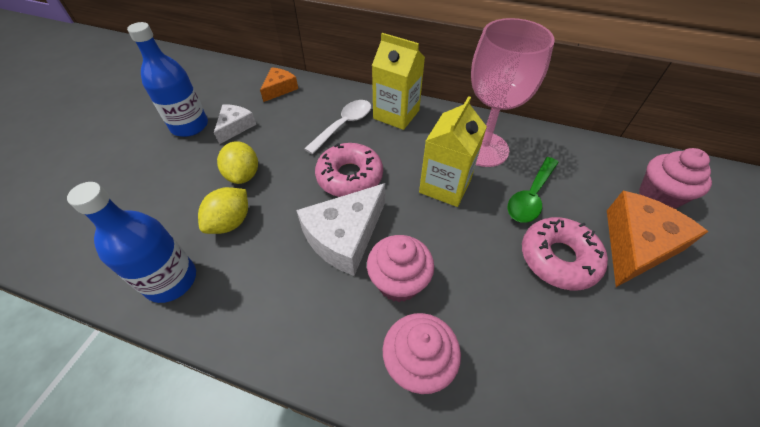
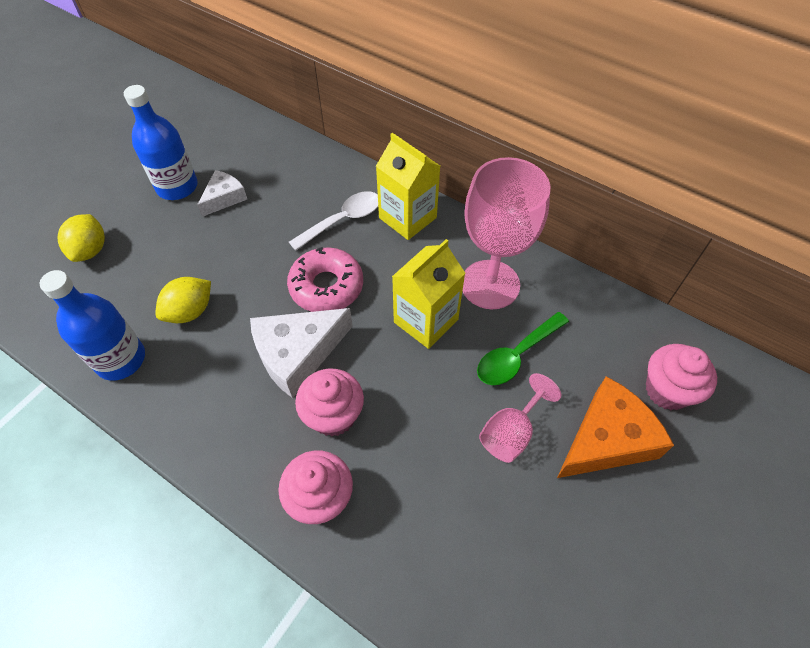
camera: 15 degrees right, 5 degrees up
(243, 175) = (217, 260): yellow lemon -> yellow lemon (90, 250)
(279, 89) = (286, 156): orange cheese -> none
(558, 258) = (511, 432): pink donut -> pink goblet

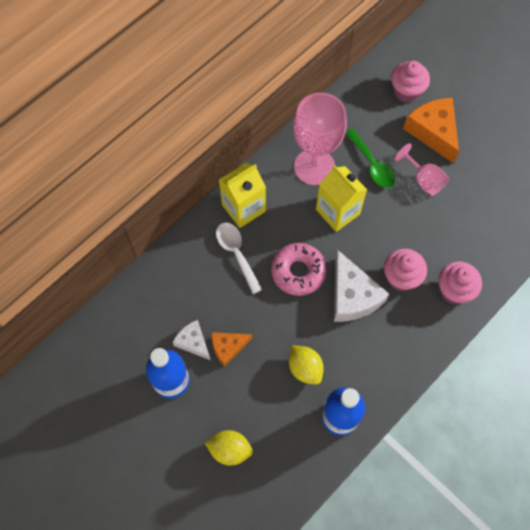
camera: 80 degrees left, 10 degrees up
(218, 230) = (228, 347): none -> orange cheese

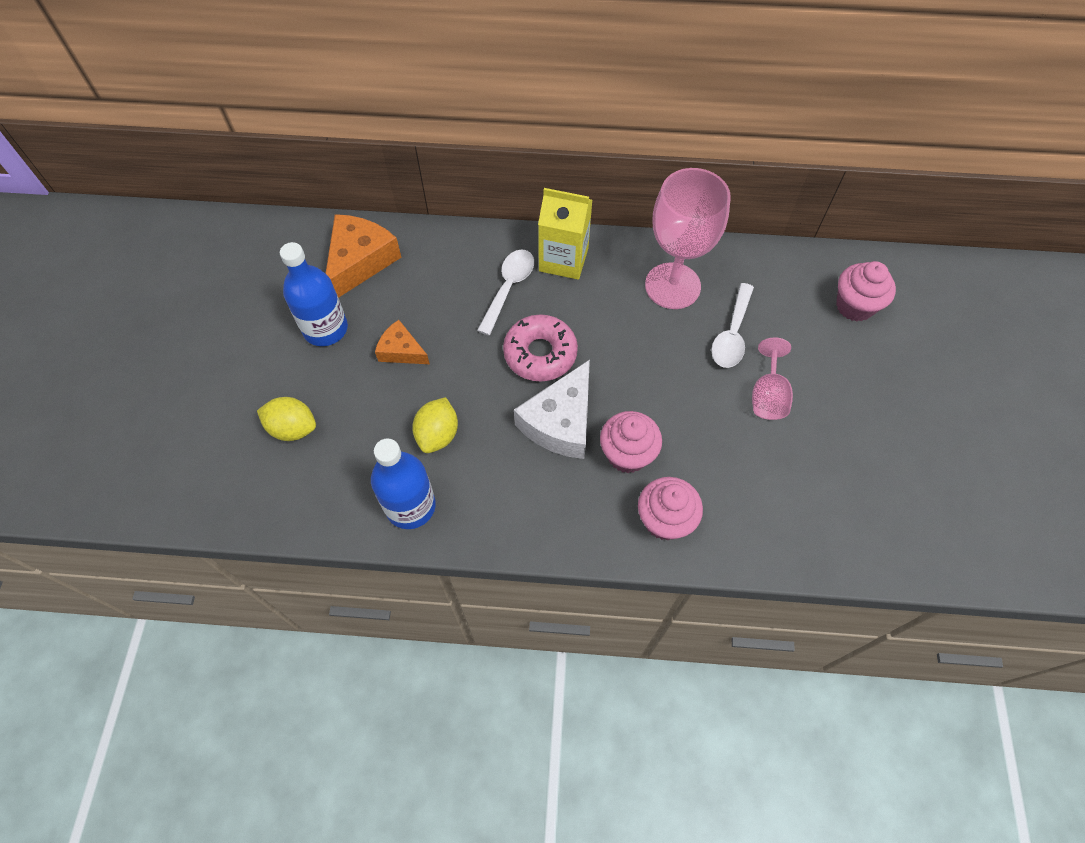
camera: 50 degrees right, 5 degrees down
(193, 342) = (381, 318): white cheese -> none
(230, 450) = (293, 428): yellow lemon -> yellow lemon turned 45 degrees counterclockwise
(337, 212) = (643, 341): yellow carton -> none
(372, 164) = (732, 334): green spoon -> white spoon
(433, 132) = (836, 364): orange cheese -> orange cheese (360, 261)

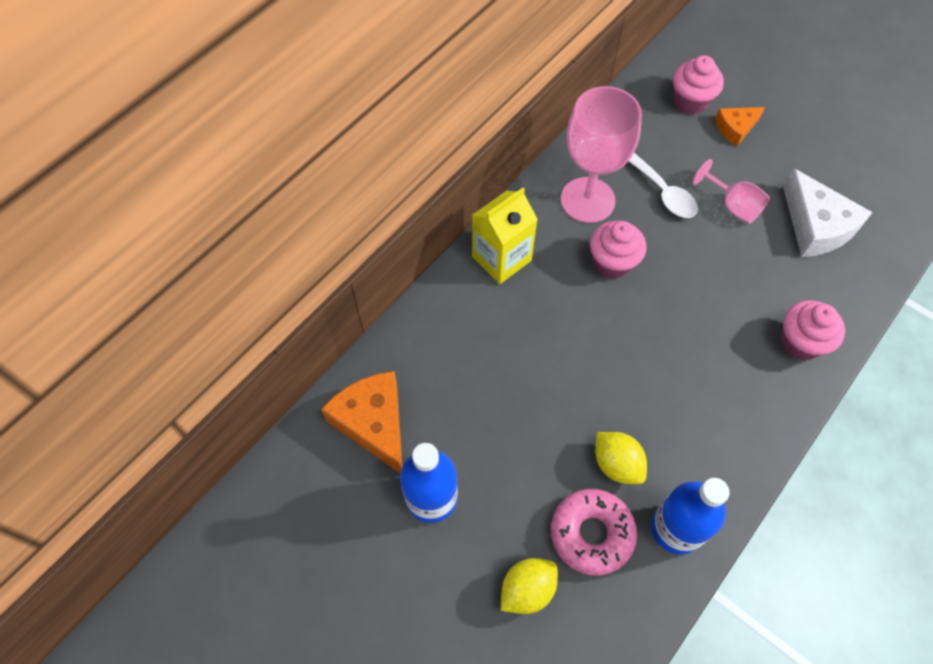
camera: 55 degrees left, 0 degrees up
(401, 351) = (505, 444): orange cheese -> orange cheese (735, 128)
(508, 288) = (500, 318): white spoon -> none
(540, 353) = (587, 335): pink donut -> pink donut (591, 534)
(560, 422) = (665, 360): white cheese -> white cheese (816, 226)
(627, 454) = (726, 331): pink cupcake -> pink cupcake (612, 263)

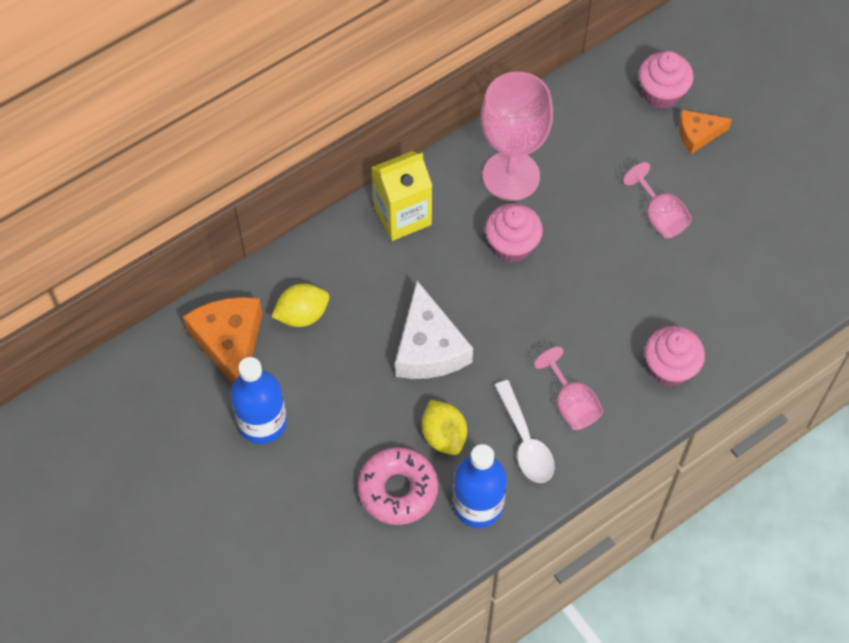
camera: 15 degrees right, 0 degrees up
(527, 589) = (323, 521): yellow lemon -> yellow lemon (302, 315)
(662, 191) = (592, 185): white spoon -> white spoon (525, 441)
(725, 400) = (571, 404): none -> pink goblet
(816, 226) = (738, 257): white cheese -> white cheese (429, 347)

